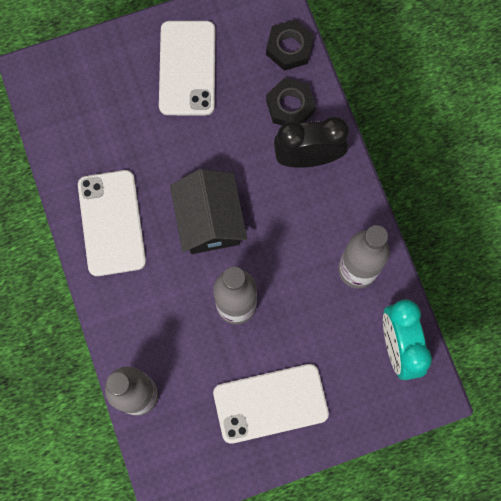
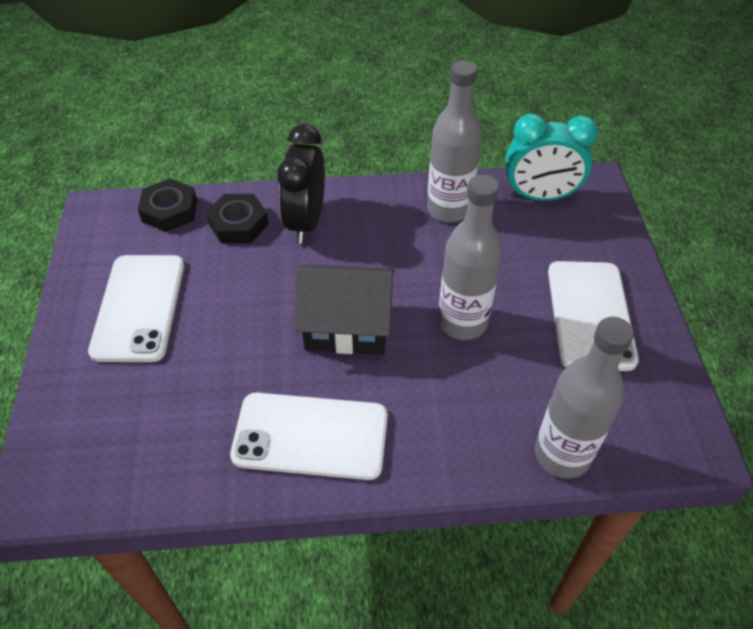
camera: 75 degrees left, 25 degrees down
(187, 68) = (139, 307): white phone -> white phone turned 75 degrees clockwise

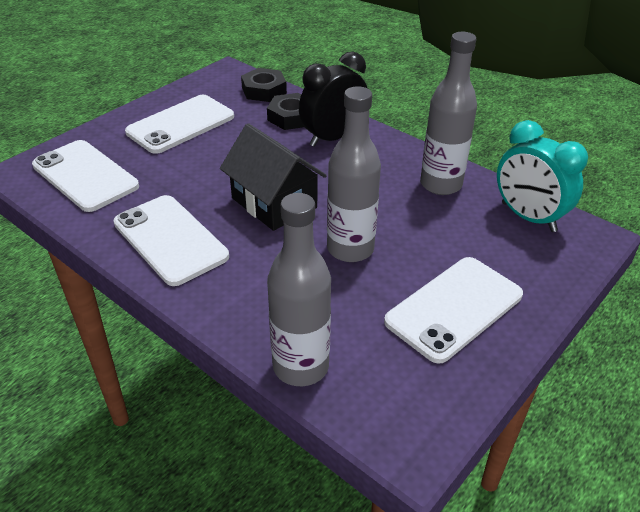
camera: 45 degrees right, 10 degrees down
(123, 441) = (85, 176): none -> white phone

